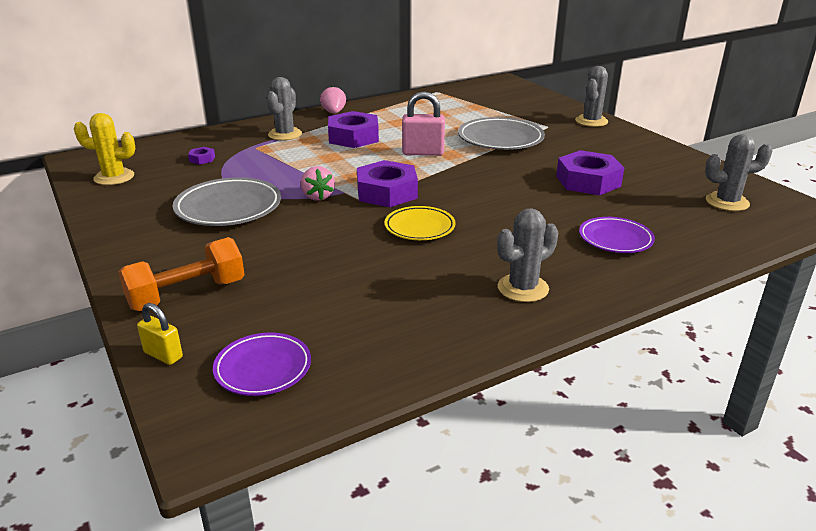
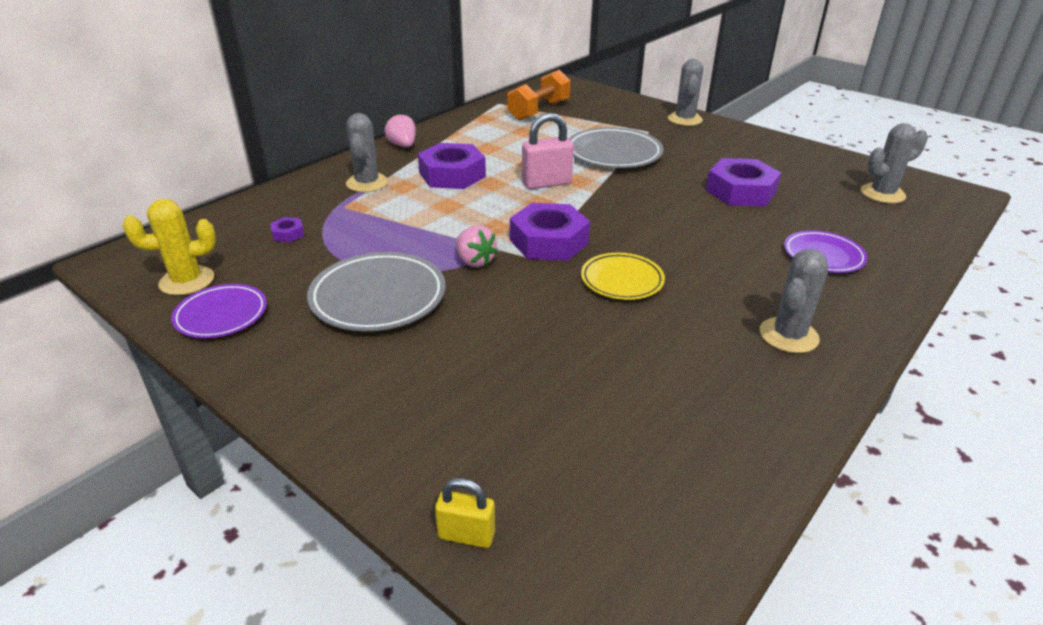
camera: 20 degrees left, 5 degrees up
(187, 294) = (425, 436): orange dumbbell -> orange dumbbell (539, 111)
(263, 368) = (604, 518): purple plate -> purple plate (221, 315)

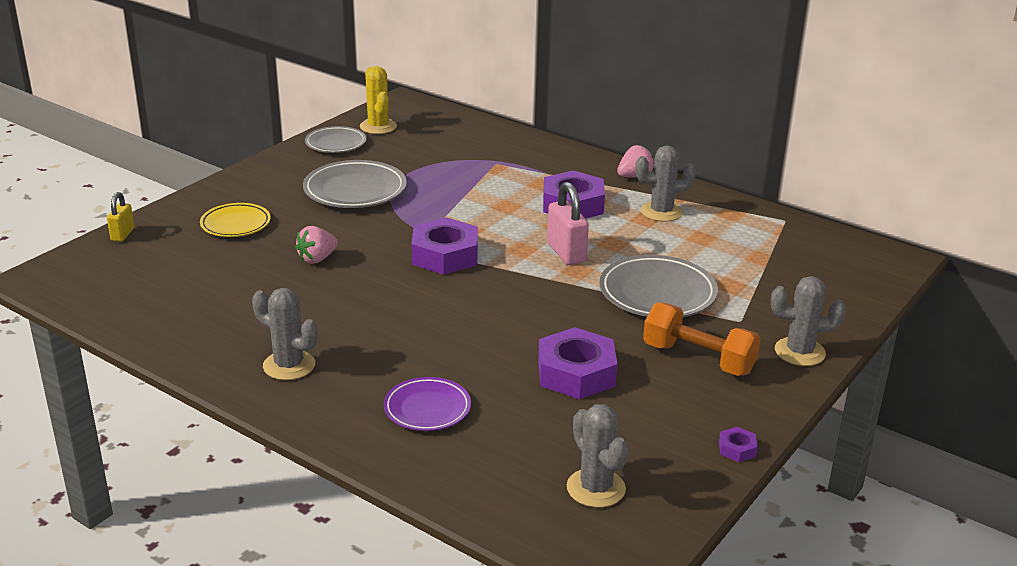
camera: 85 degrees right, 5 degrees down
(221, 315) = (336, 143): purple plate -> grey plate
(288, 234) = (447, 149): purple nut -> purple nut (737, 449)
(367, 183) = (544, 168): grey cactus -> grey cactus (661, 212)
(475, 261) = (408, 223): pink strawberry -> pink strawberry (317, 259)
(539, 111) = (774, 246): orange dumbbell -> orange dumbbell (698, 359)
(622, 280) = (378, 289): yellow plate -> yellow plate (235, 224)

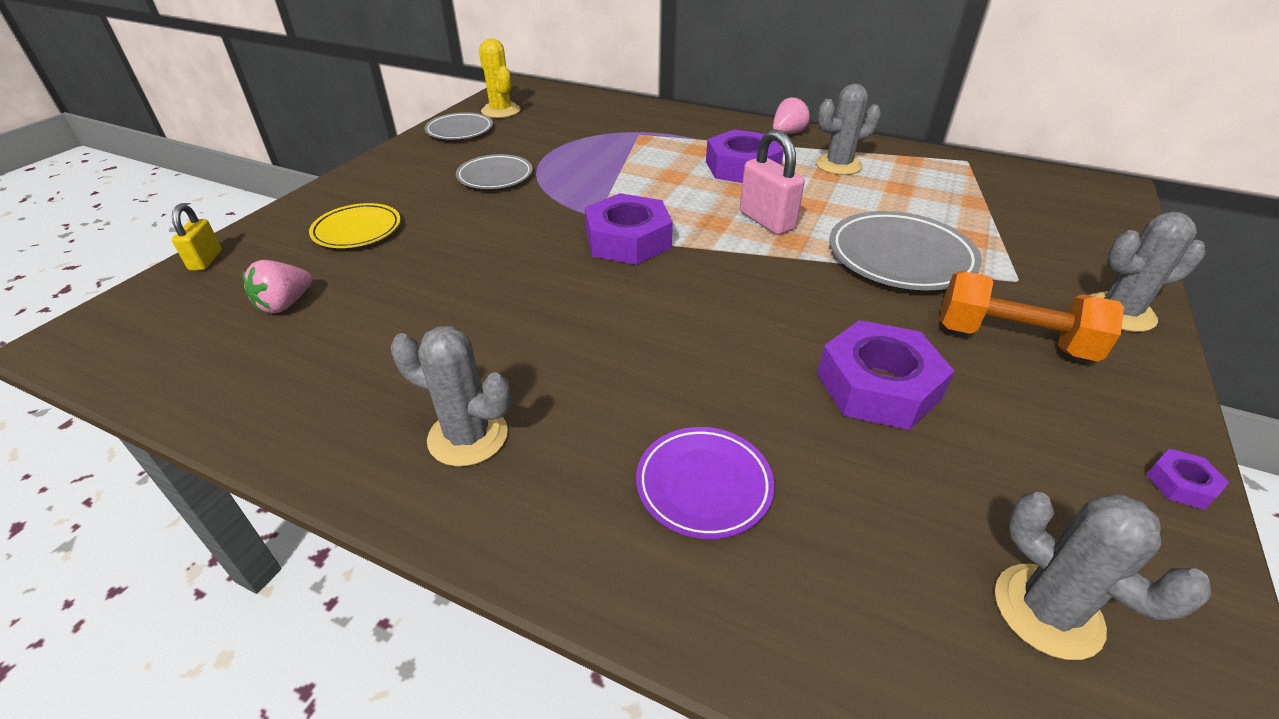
camera: 10 degrees left, 10 degrees up
(317, 259) = (471, 263): pink strawberry -> pink strawberry (285, 304)
(355, 190) = (495, 176): grey plate -> grey plate, size x0.64

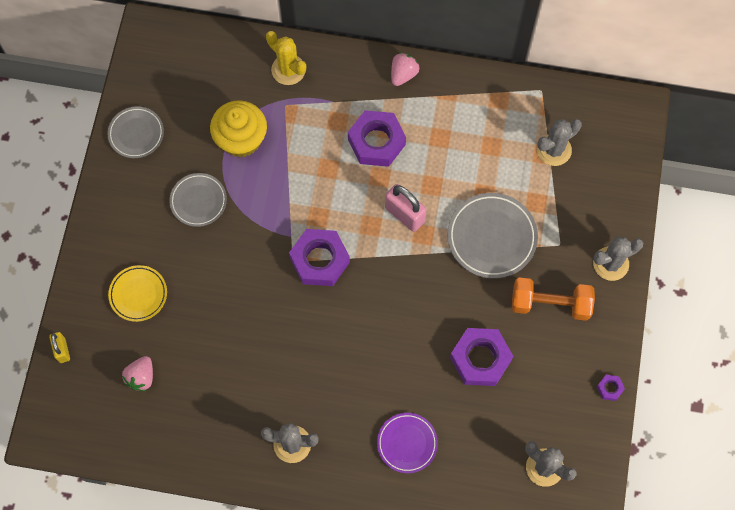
camera: 15 degrees left, 30 degrees up
(501, 111) = (154, 88): yellow cactus -> yellow cactus (288, 70)
(575, 147) = (241, 139): none -> yellow cupcake
(838, 165) = (447, 121): grey cactus -> grey cactus (554, 150)

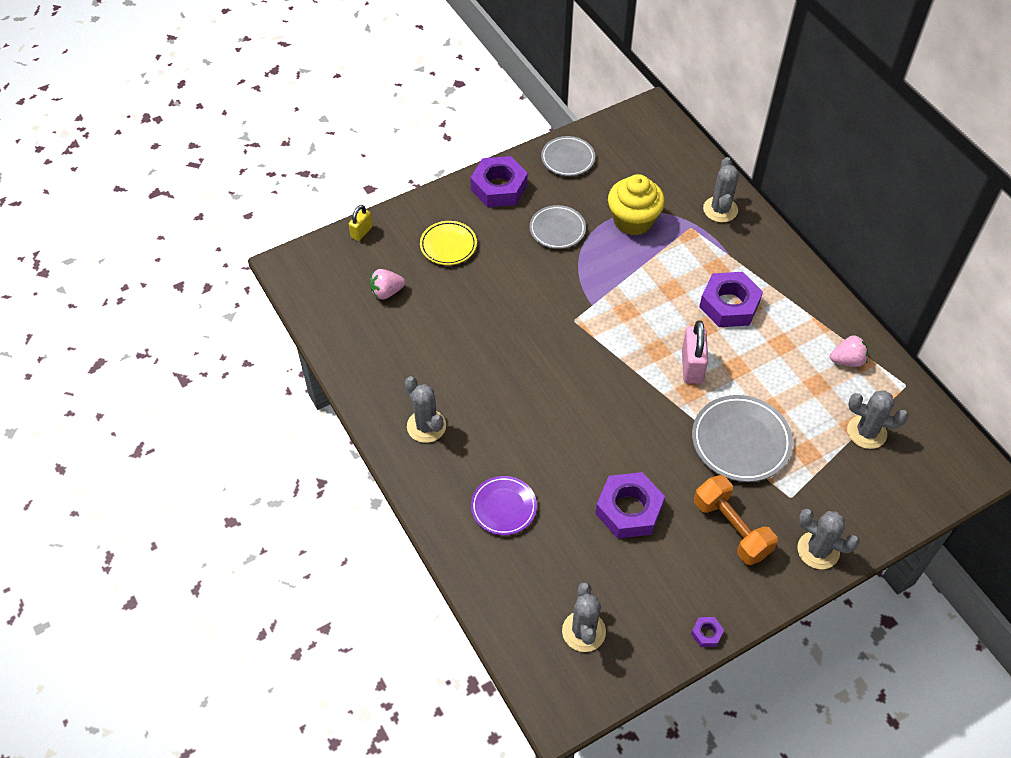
camera: 50 degrees right, 15 degrees down
(288, 70) = (720, 209): yellow cactus -> grey cactus
(319, 260) = (593, 337): purple nut -> purple nut (499, 187)
(403, 74) = (804, 282): pink strawberry -> pink strawberry (847, 360)

